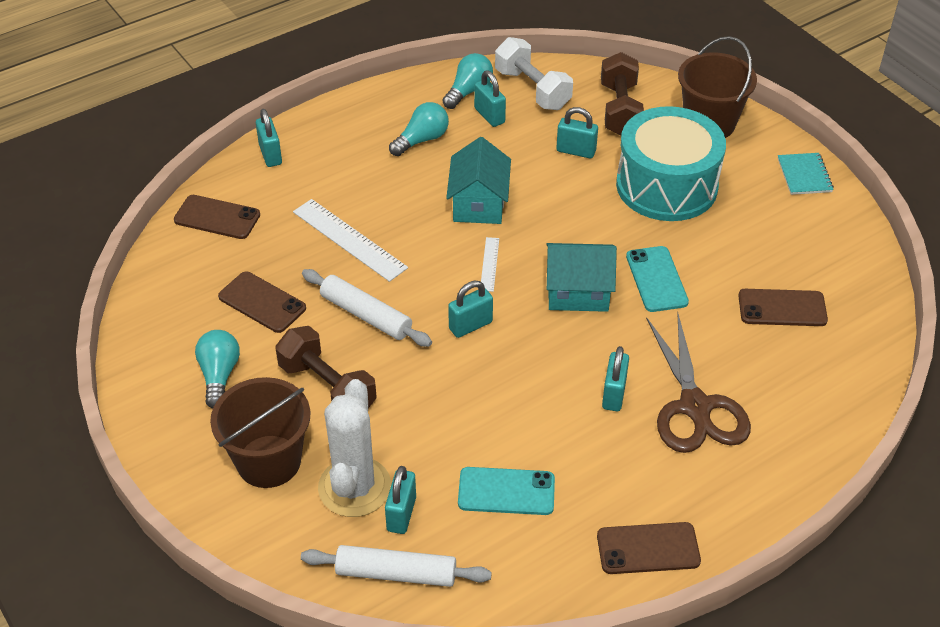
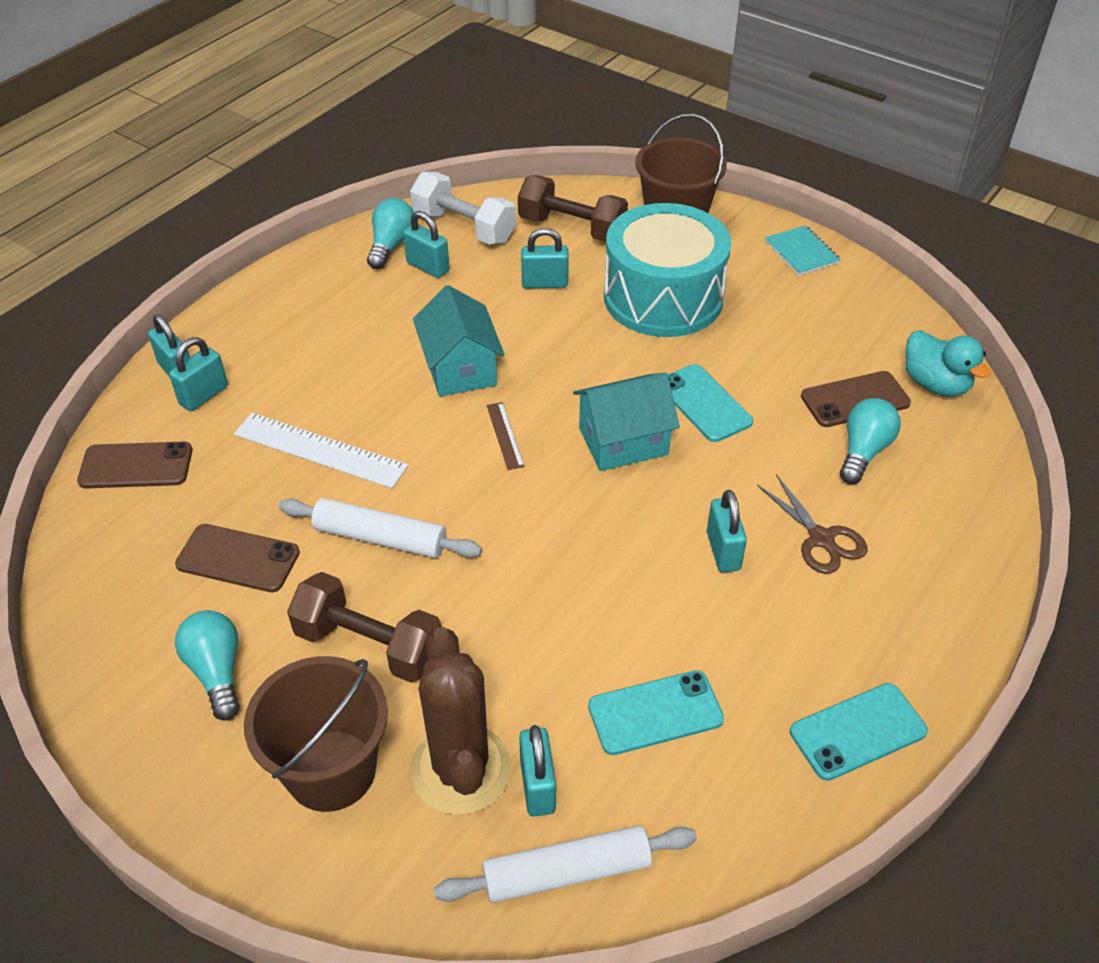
camera: 20 degrees left, 0 degrees up
(354, 487) = (461, 769): white cactus -> brown cactus
(421, 140) = (359, 312): turquoise light bulb -> turquoise light bulb (863, 451)
(470, 325) = (515, 515): turquoise padlock -> turquoise padlock (204, 395)
(489, 264) = (504, 435): white ruler -> brown ruler
(620, 110) = (572, 228): brown dumbbell -> brown dumbbell turned 45 degrees counterclockwise
(648, 548) = (858, 731): brown phone -> turquoise phone
(695, 406) = (821, 539): brown scissors -> brown scissors, size x0.59
(858, 313) = (935, 384): none -> turquoise duck

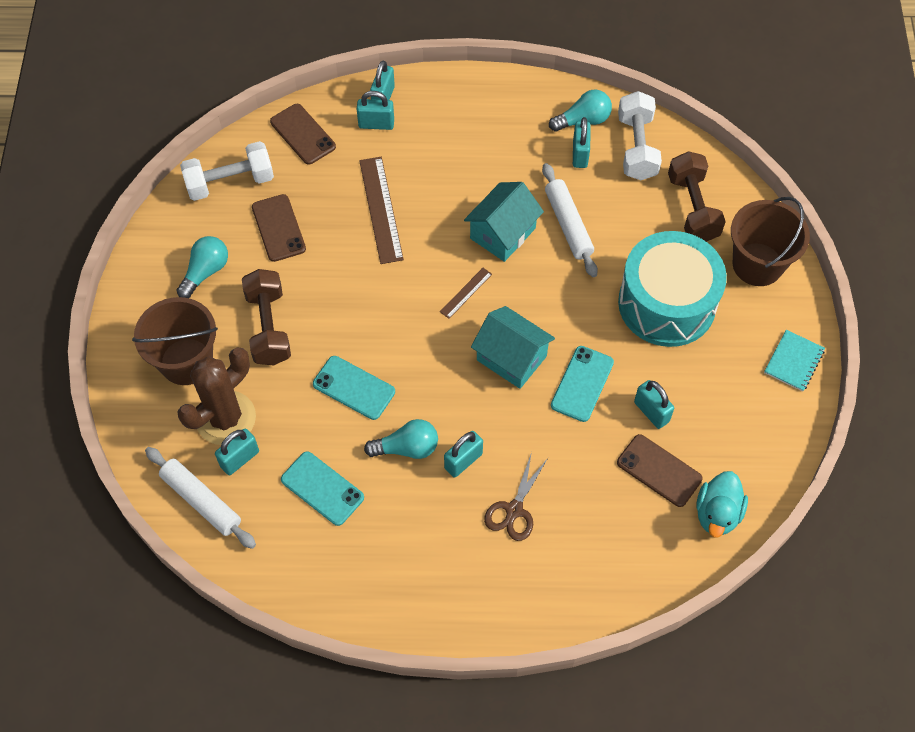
camera: 55 degrees right, 15 degrees up
(116, 573) = (230, 182): none -> white dumbbell
(319, 450) = (380, 209): white ruler -> brown ruler
(380, 538) = (341, 283): white rolling pin -> white rolling pin (568, 224)
(544, 283) = (621, 228): turquoise padlock -> turquoise padlock (651, 412)
(858, 731) = (381, 597): turquoise phone -> turquoise phone (354, 388)
(863, 451) = (612, 498): turquoise light bulb -> turquoise light bulb (407, 448)

